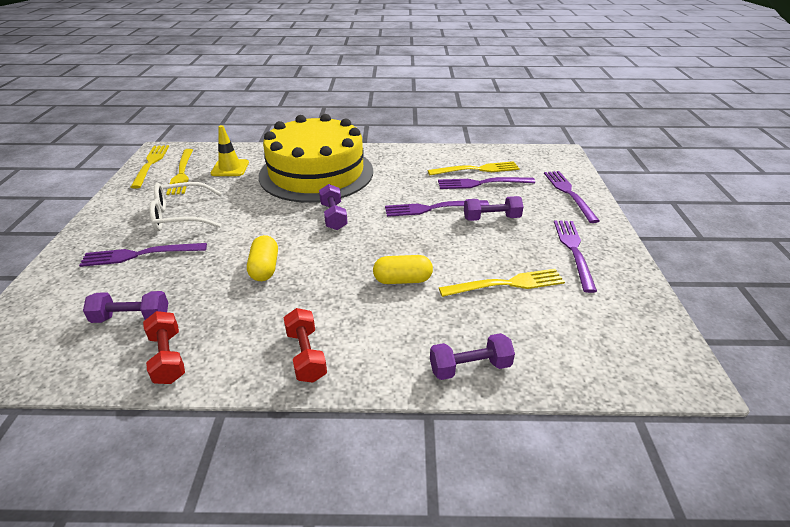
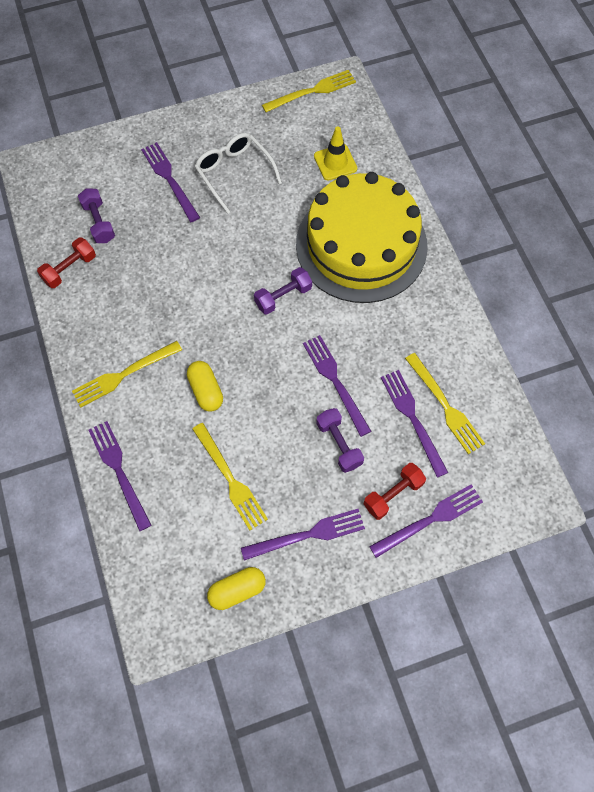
camera: 70 degrees right, 30 degrees up
(182, 174) = (306, 128): yellow fork -> yellow fork (123, 375)
(264, 268) = (184, 278): yellow capsule -> yellow capsule (237, 590)
(306, 355) = (97, 354): red dumbbell -> red dumbbell (393, 494)
(470, 367) = (118, 470): purple dumbbell -> purple fork

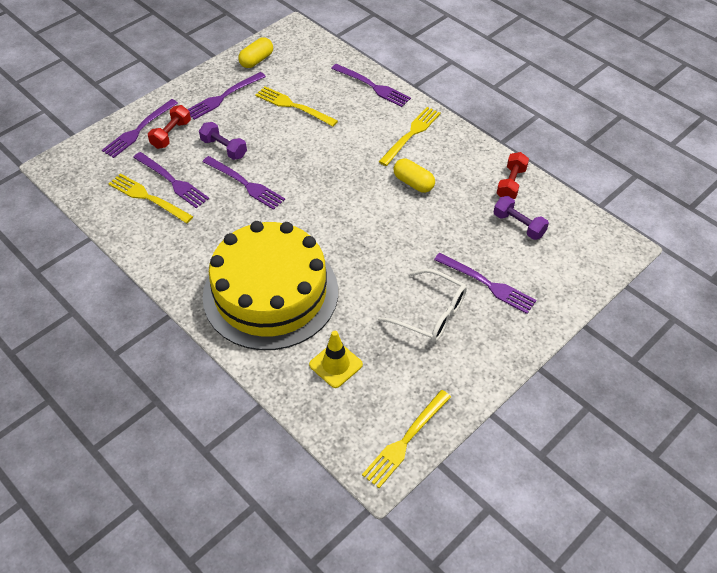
camera: 155 degrees right, 15 degrees down
(206, 391) = (343, 145): yellow capsule -> yellow capsule (413, 183)
(283, 296) = (320, 226): purple dumbbell -> none

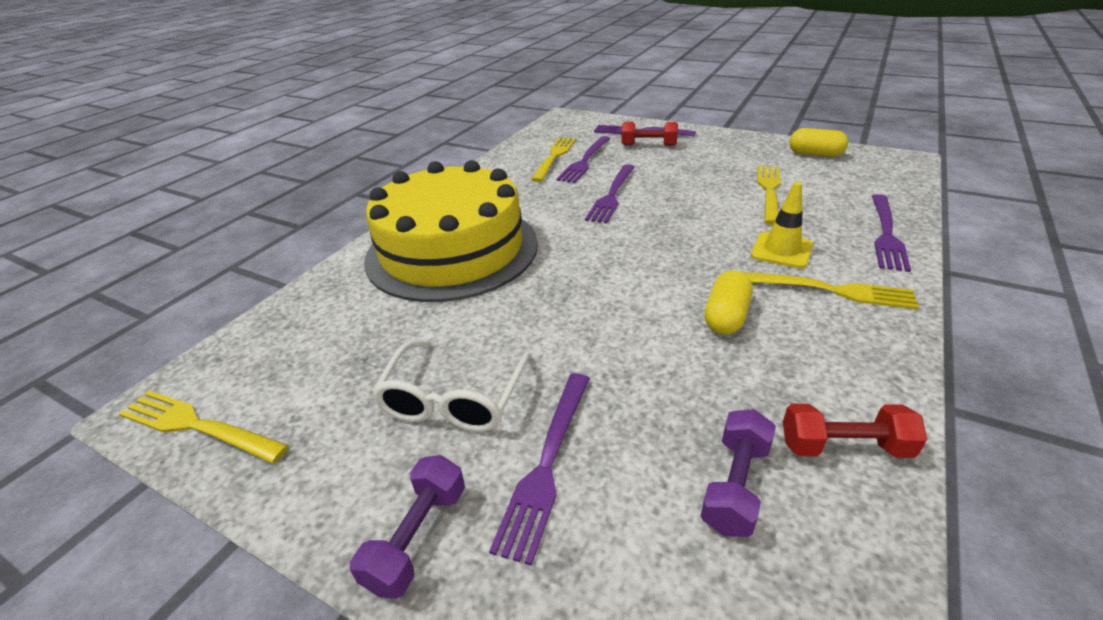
camera: 75 degrees right, 15 degrees down
(223, 97) = (731, 153): purple fork -> none
(224, 148) = (655, 172): purple dumbbell -> purple dumbbell (417, 537)
(335, 364) = (344, 325): yellow traffic cone -> yellow traffic cone (781, 250)

